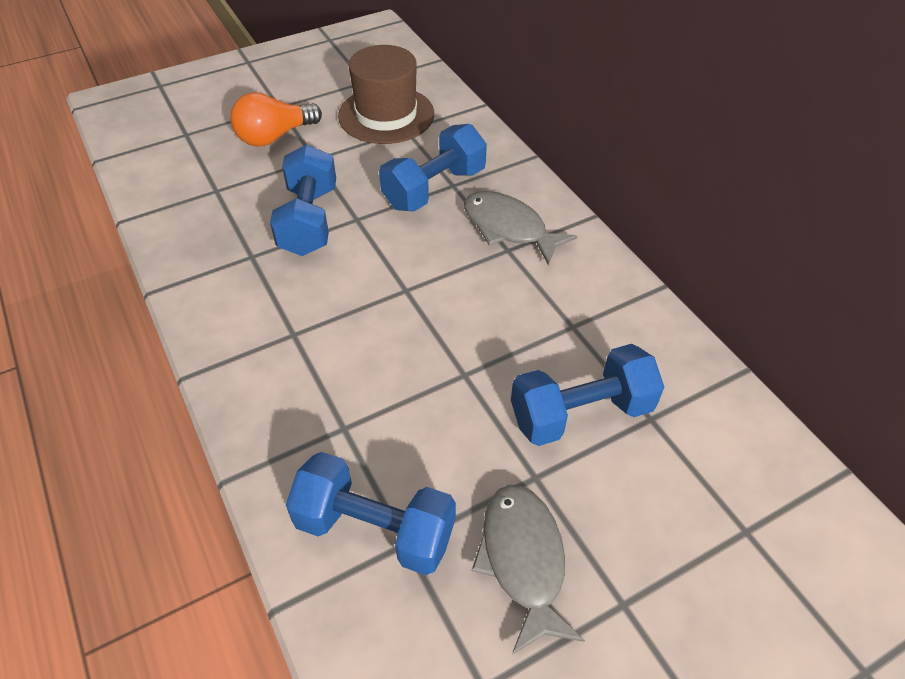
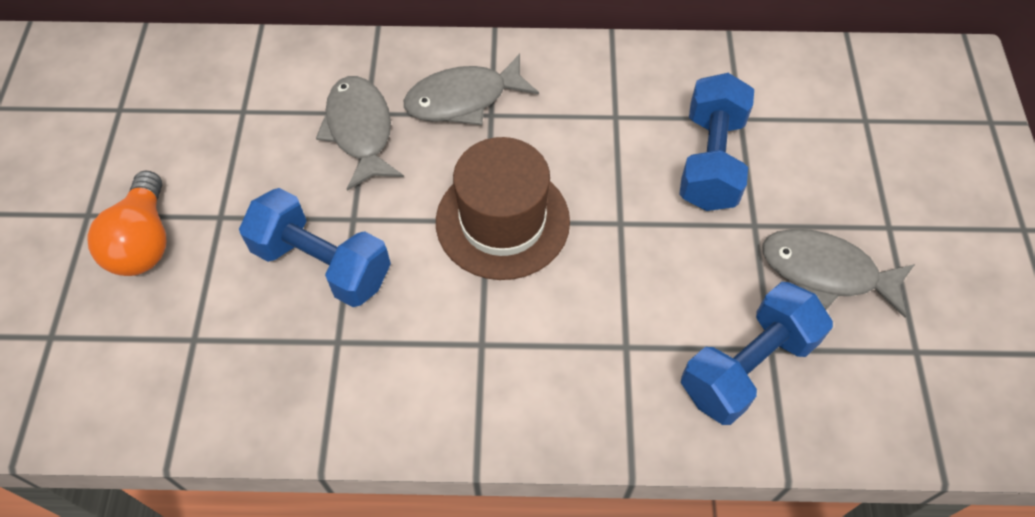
camera: 60 degrees left, 10 degrees up
(386, 115) = (201, 117): brown hat -> brown hat (502, 221)
(434, 188) = (360, 130): blue dumbbell -> grey fish

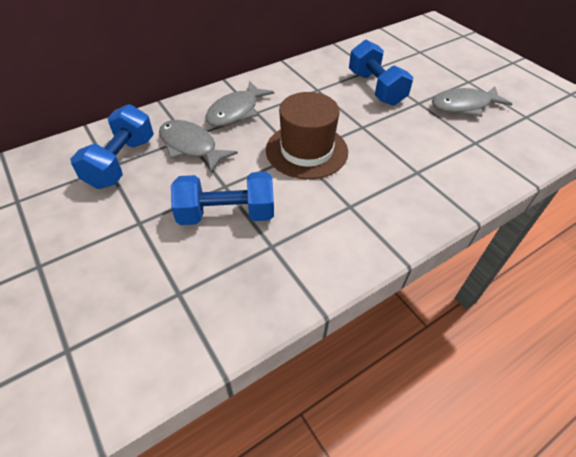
camera: 35 degrees left, 10 degrees down
(144, 241) = (95, 259): orange light bulb -> none
(747, 366) = (474, 153): blue dumbbell -> blue dumbbell (121, 162)

